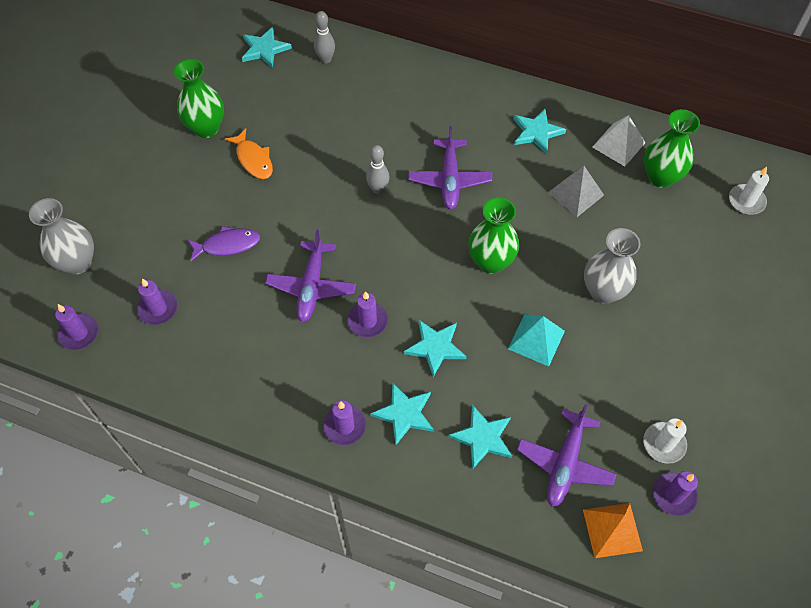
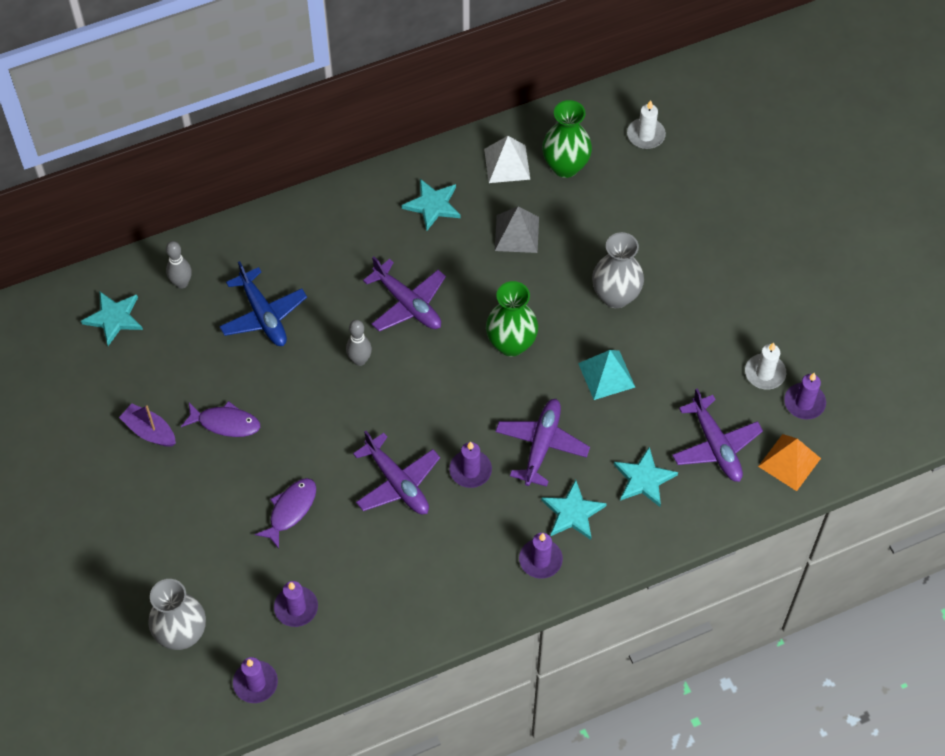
camera: 45 degrees left, 0 degrees up
(206, 128) = (149, 431): green vase -> purple boat
(253, 159) = (225, 423): orange fish -> purple fish
(351, 115) = (263, 315): none -> blue plane
(435, 347) = (541, 445): turquoise star -> purple plane

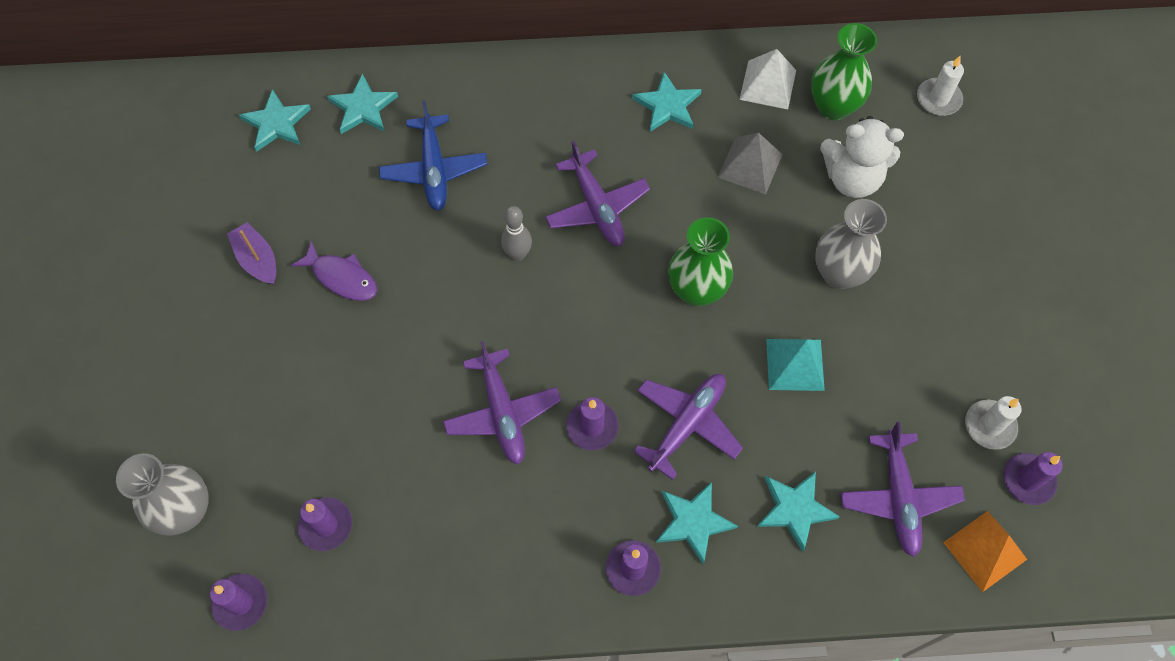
camera: 20 degrees right, 5 degrees up
(181, 283) = (363, 107): grey bowling pin -> turquoise star
(290, 510) = (369, 404): purple fish -> none
(600, 219) = (852, 178): none -> white teddy bear

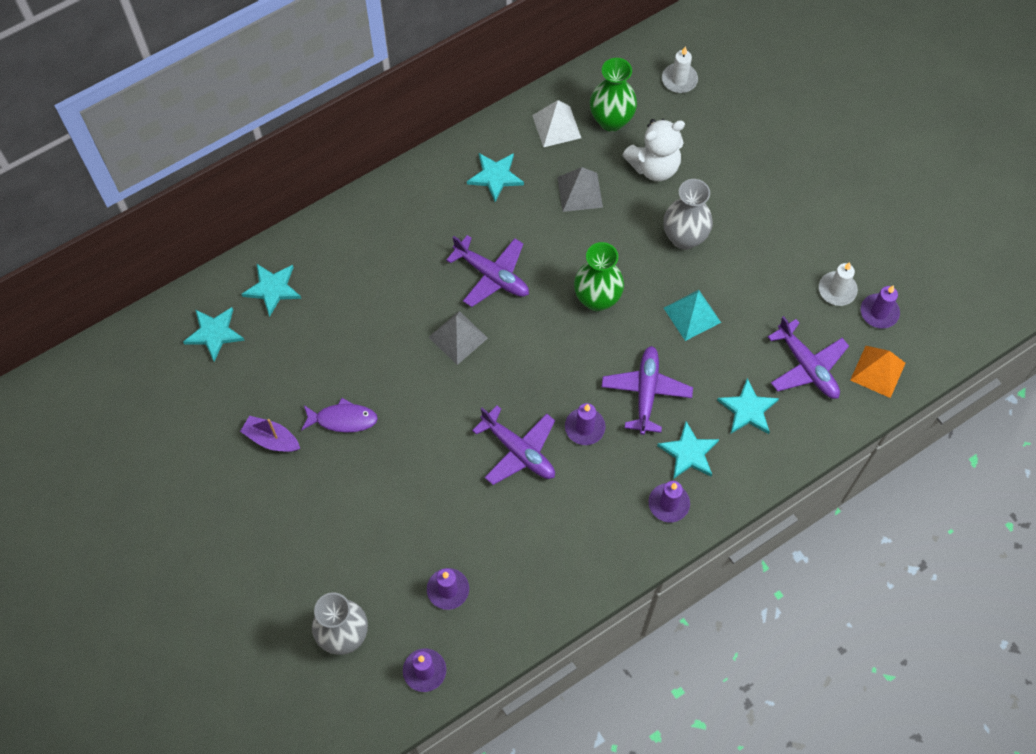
camera: 30 degrees left, 0 degrees up
(434, 170) = (357, 308): blue plane -> none
(518, 254) = (458, 337): grey bowling pin -> grey pyramid

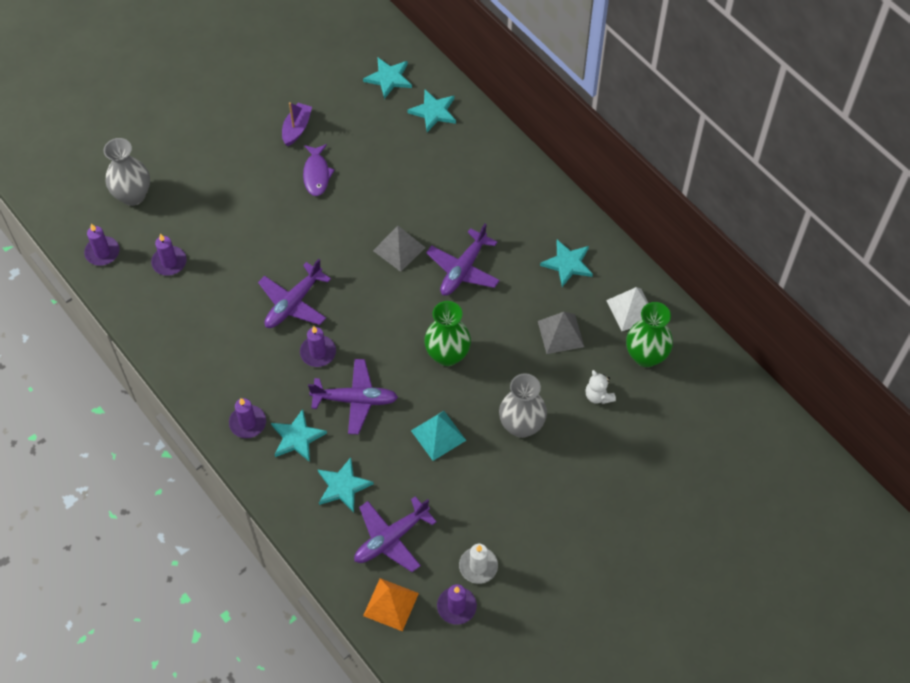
camera: 85 degrees right, 5 degrees down
(654, 166) = (598, 396): white teddy bear -> white teddy bear, size x0.54
(679, 80) = (705, 414): white candle -> none

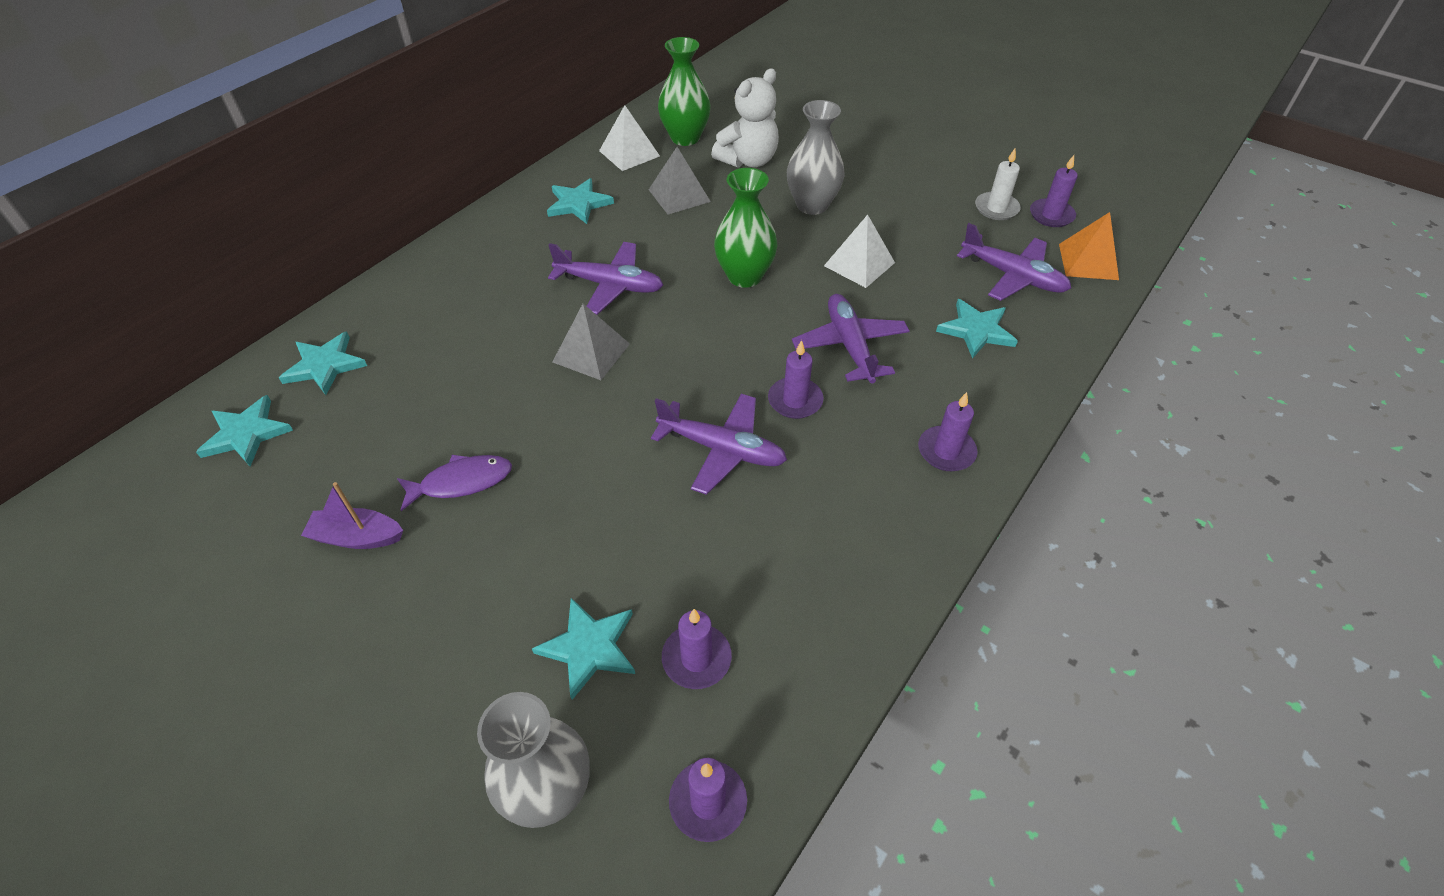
camera: 105 degrees left, 10 degrees down
(297, 437) = (936, 390): turquoise star -> turquoise star (589, 647)
(438, 435) = (859, 264): turquoise pyramid -> white pyramid
(598, 396) = (748, 160): white teddy bear -> white teddy bear, size x1.84

